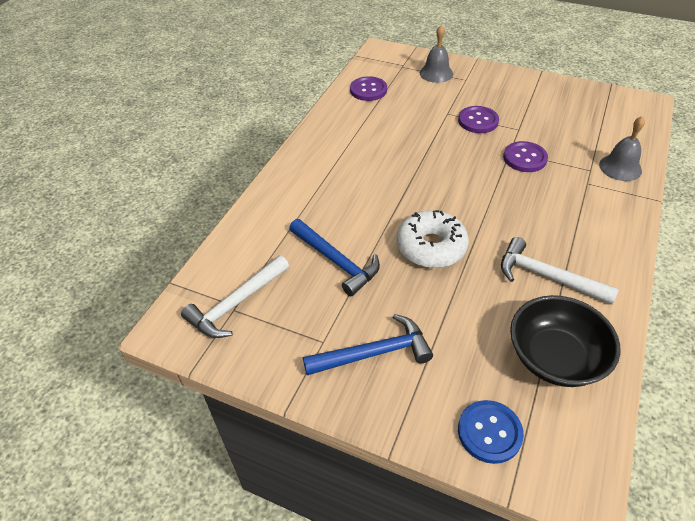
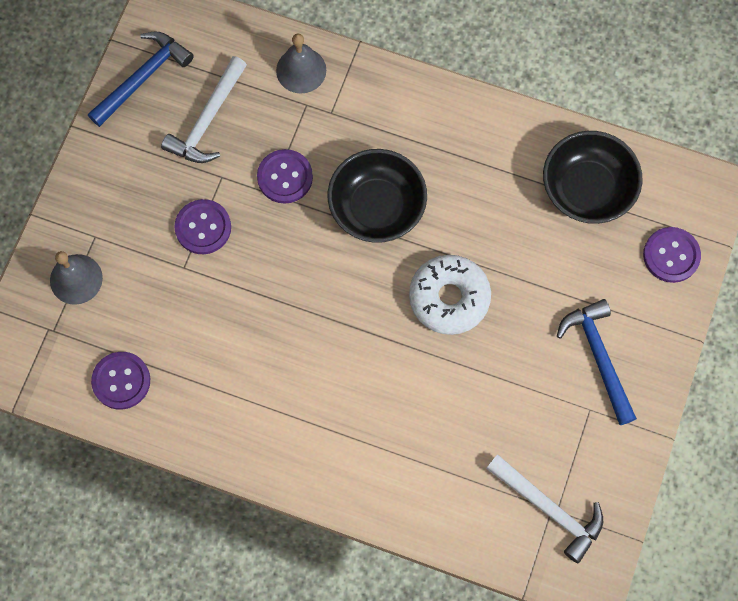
camera: 95 degrees left, 25 degrees up
(336, 261) = (479, 404): blue hammer -> blue hammer (143, 78)
(489, 432) = (671, 255): blue button -> purple button
(508, 206) = (377, 207): none -> black bowl
(547, 276) = (485, 181): white hammer -> white hammer (207, 120)

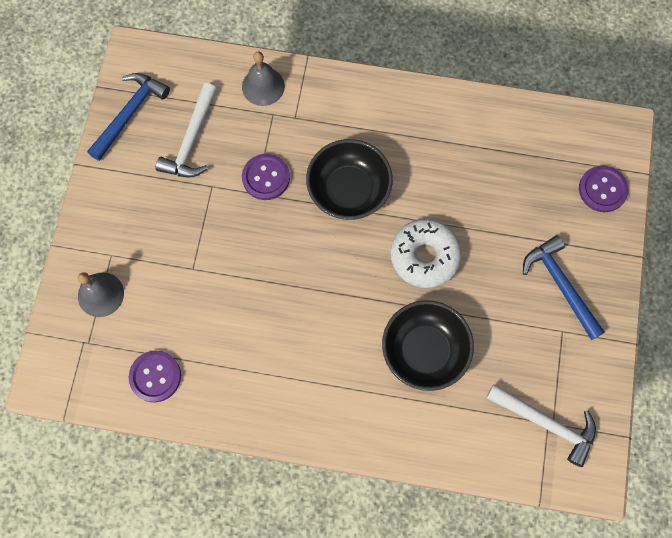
camera: 10 degrees left, 0 degrees up
(203, 227) = (203, 232): purple button -> none
(587, 189) = (521, 146): black bowl -> black bowl (424, 351)

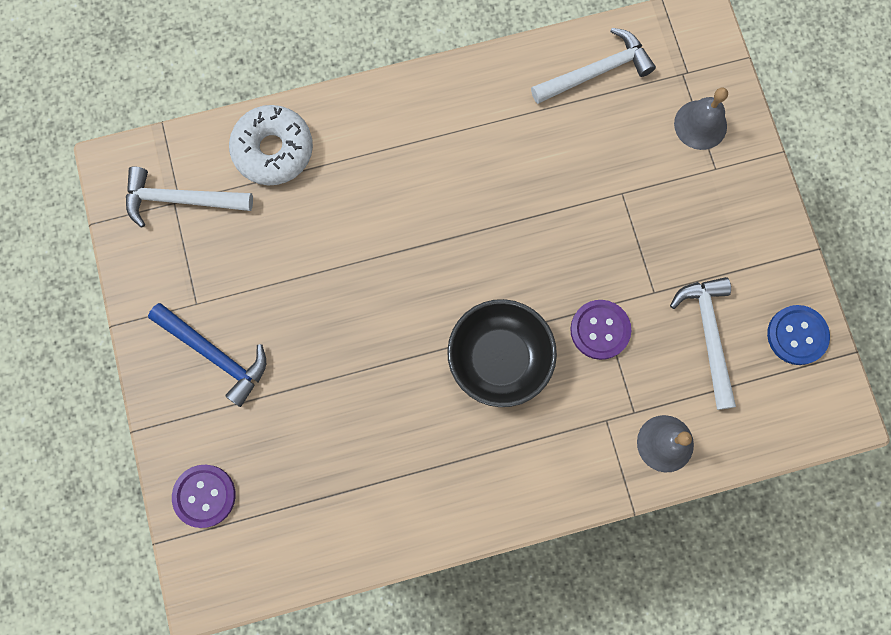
camera: 155 degrees right, 5 degrees up
(130, 114) = (797, 335): blue hammer -> blue button
(155, 376) = (596, 72): purple button -> white hammer
(424, 256) = (379, 319): white donut -> white donut (273, 150)
(424, 351) = (336, 217): black bowl -> none

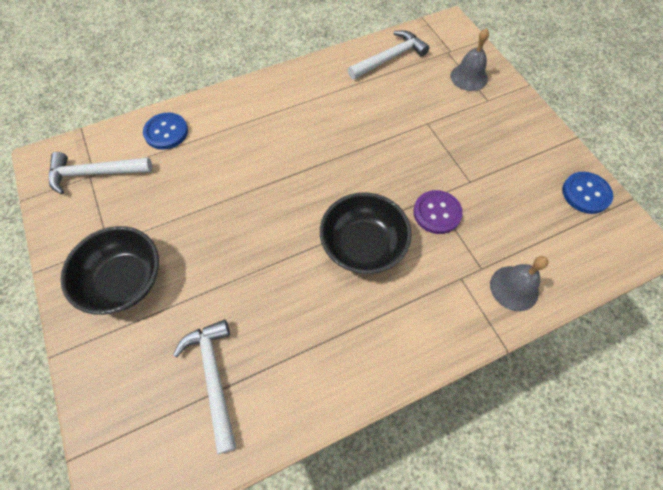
camera: 10 degrees left, 15 degrees down
(204, 496) = (117, 404): purple button -> none
(215, 355) = (124, 281): blue hammer -> black bowl
(273, 150) = (166, 132): white donut -> blue button
(708, 335) = (520, 204): white hammer -> white hammer (214, 377)

